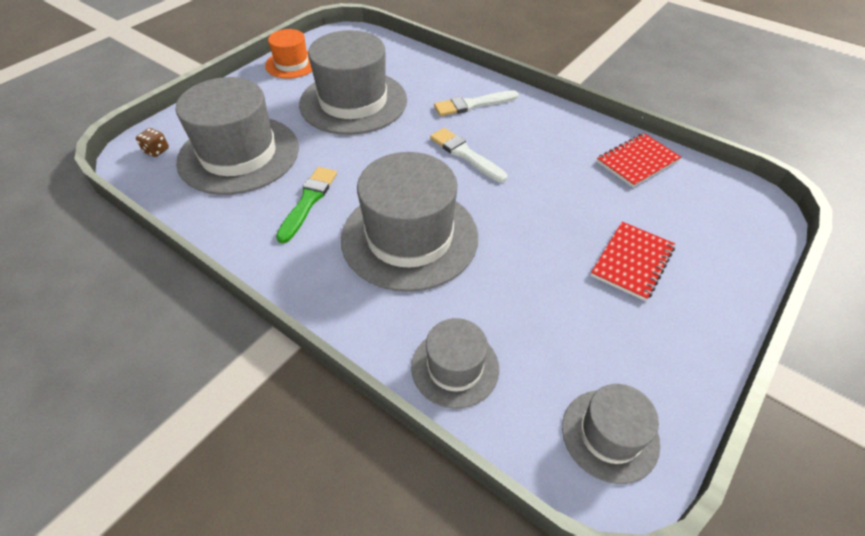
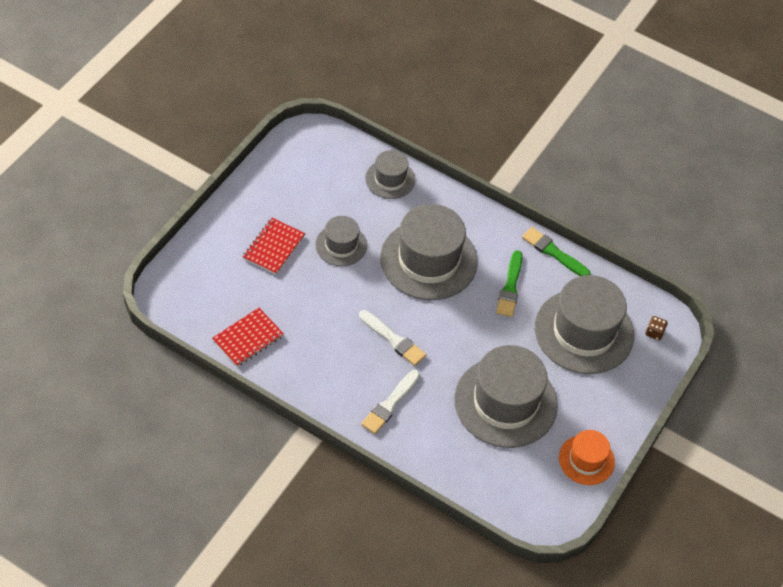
camera: 170 degrees right, 5 degrees up
(230, 240) = (553, 252): none -> green brush
(473, 104) = (390, 404): white brush -> white brush turned 150 degrees clockwise
(610, 435) = (308, 151): grey hat -> grey hat (341, 245)

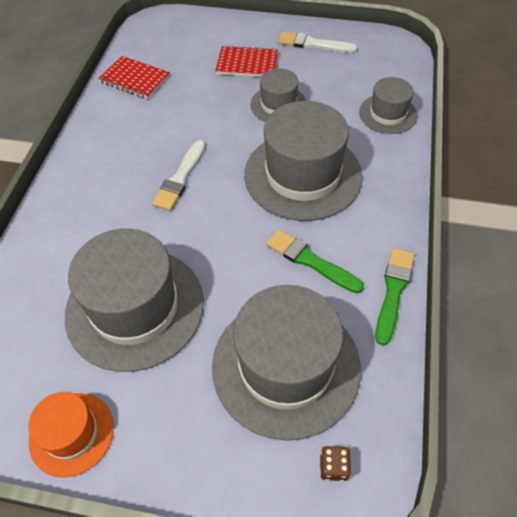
camera: 75 degrees right, 0 degrees up
(390, 404) = (95, 200): white brush -> white brush (313, 44)
(510, 287) = (310, 261): green brush -> green brush turned 45 degrees clockwise

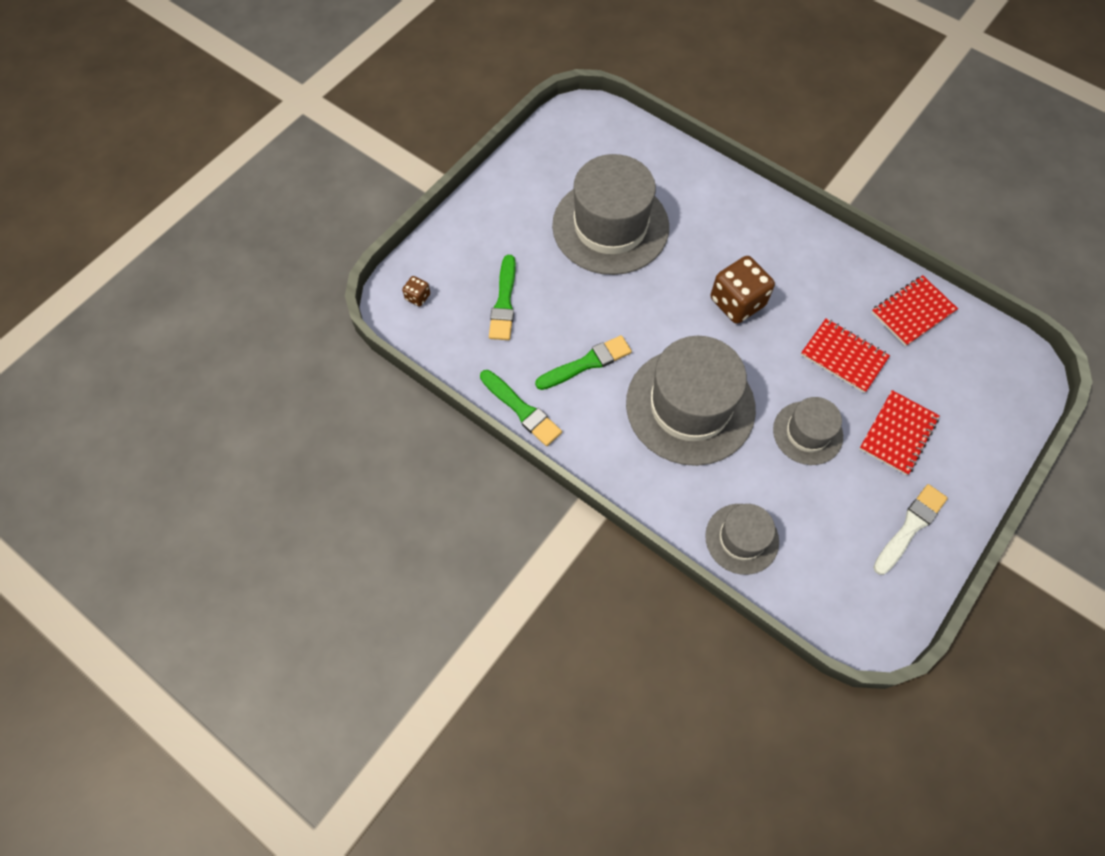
camera: 115 degrees right, 10 degrees up
(71, 433) = (531, 165): orange hat -> none
(180, 178) = (737, 302): white brush -> brown dice
(198, 103) = (843, 356): none -> red notebook
(286, 366) = (504, 302): grey hat -> green brush

